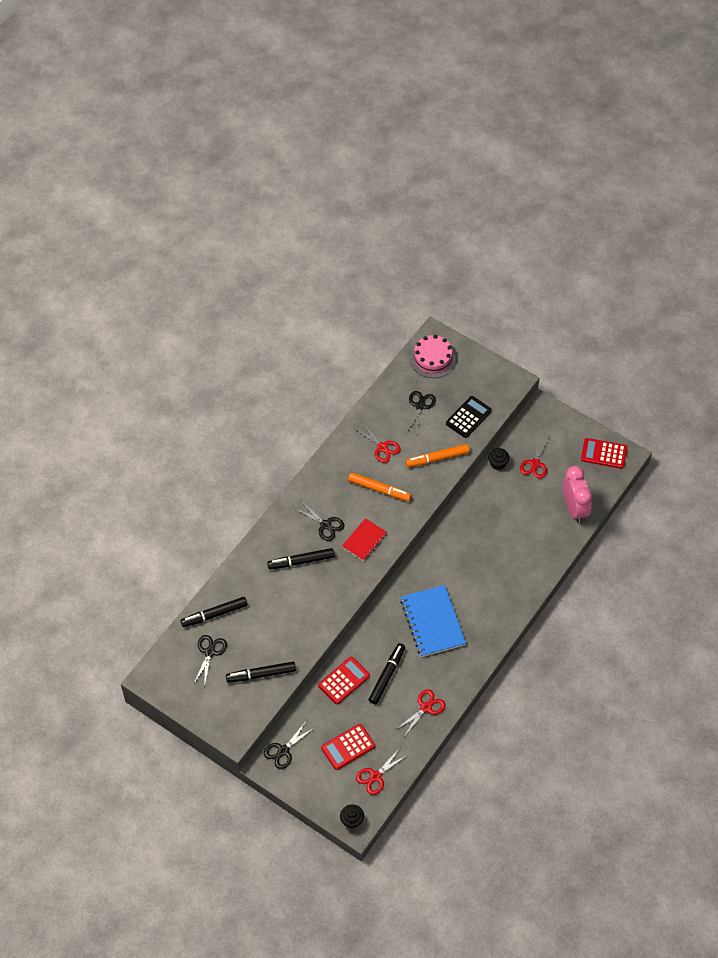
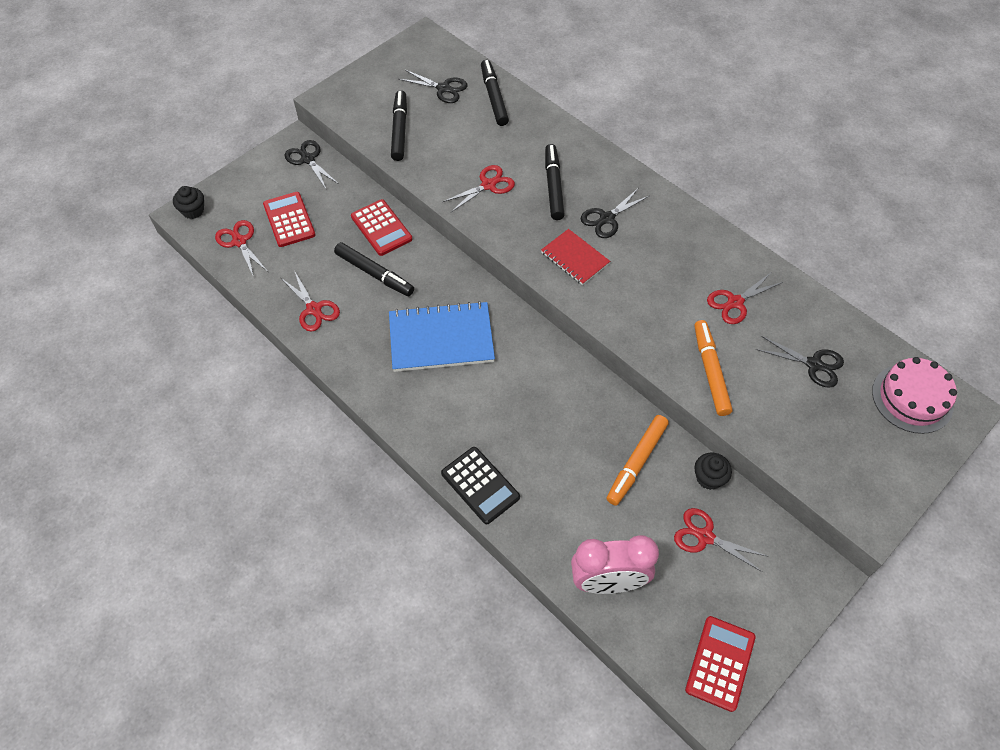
camera: 100 degrees right, 0 degrees up
(307, 603) = (488, 185): none -> red scissors
(379, 489) = (659, 288): orange marker -> orange marker (637, 463)
(468, 417) = (791, 430): black calculator -> black calculator (480, 485)

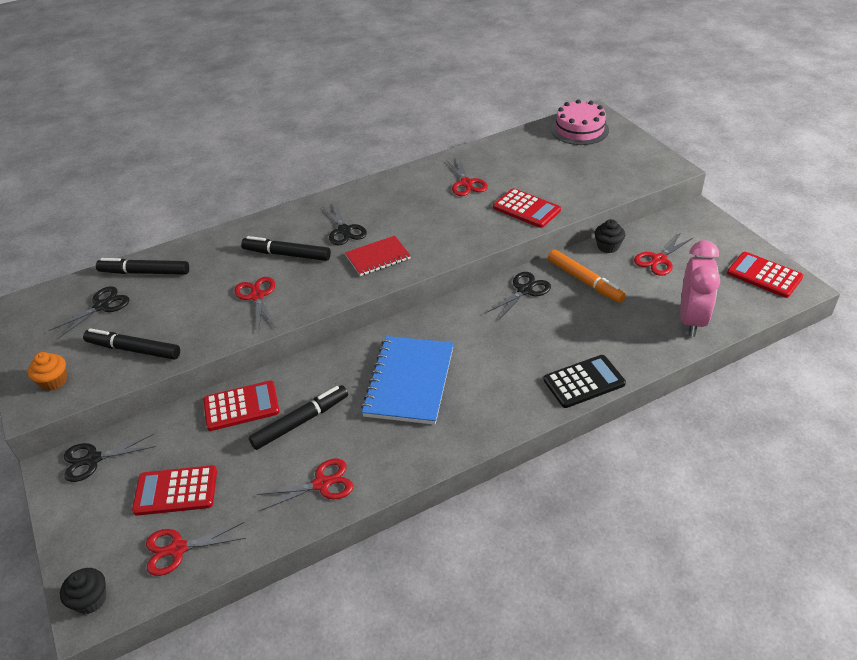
camera: 70 degrees left, 15 degrees down
(354, 98) = (54, 381): none -> orange cupcake
(710, 371) = (526, 209): orange marker -> red calculator
(814, 364) = (538, 161): black scissors -> black scissors (525, 290)

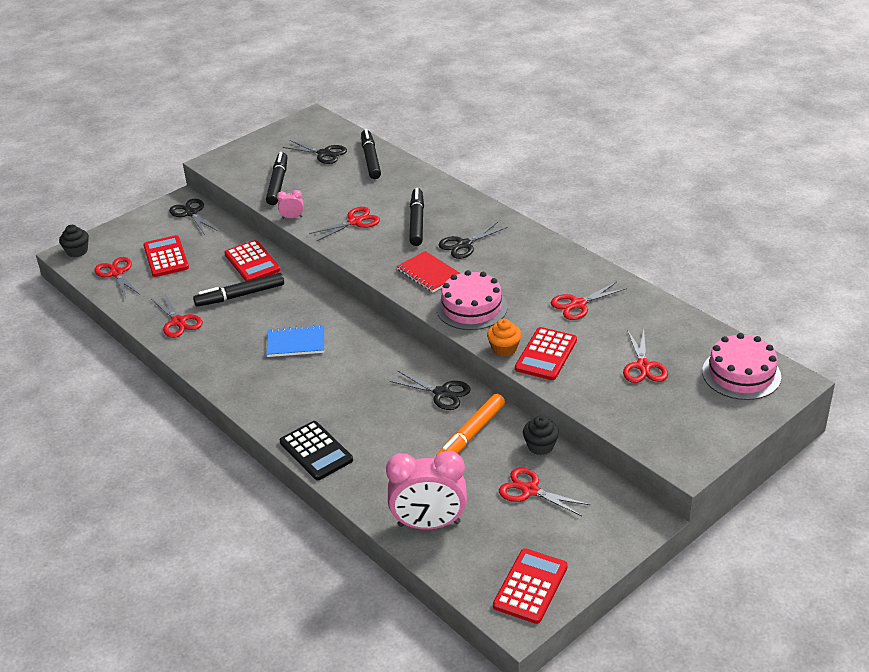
camera: 75 degrees right, 5 degrees down
(54, 381) = (239, 162): orange cupcake -> orange cupcake (504, 349)
(214, 343) = (292, 217): none -> pink clock
(300, 422) = (240, 295): black marker -> black marker turned 120 degrees clockwise
(409, 381) = (296, 343): blue notebook -> blue notebook, size x0.59
(444, 239) = (471, 307): none -> pink cake
(557, 167) = (643, 366): none -> red scissors

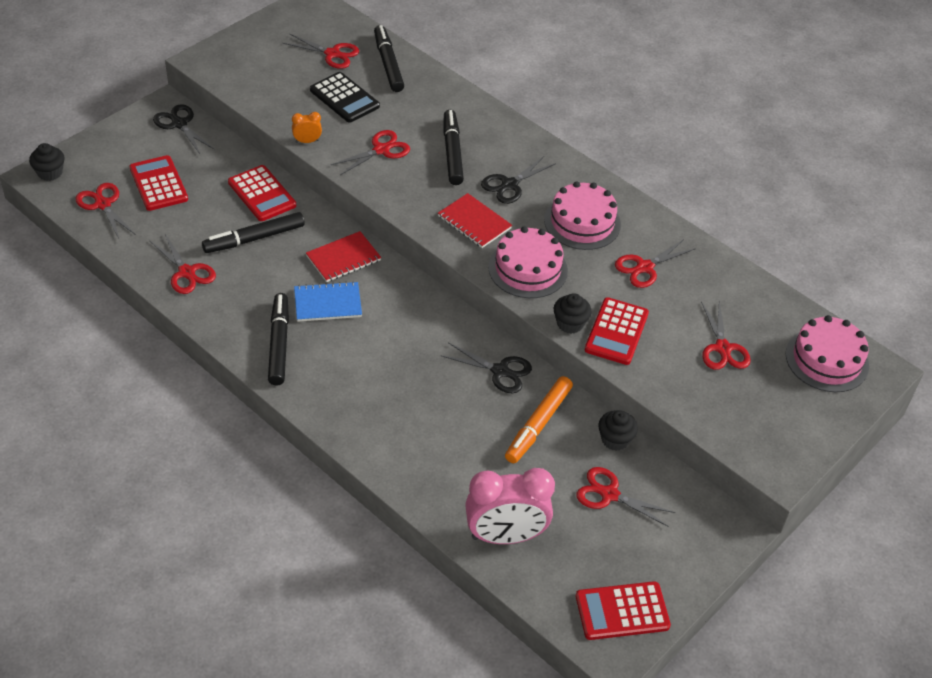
camera: 10 degrees left, 10 degrees up
(278, 183) = (283, 93): black marker -> black marker (278, 344)
(292, 217) = (307, 141): pink clock -> orange clock
(315, 308) = (343, 258): none -> red notebook
(316, 451) = (369, 444): black calculator -> black calculator (344, 98)
(324, 154) = (332, 54): black scissors -> red scissors
(504, 349) = (570, 323): orange cupcake -> black cupcake
(525, 271) = (582, 222): none -> pink cake
(530, 586) = (622, 611): red calculator -> red calculator turned 120 degrees counterclockwise

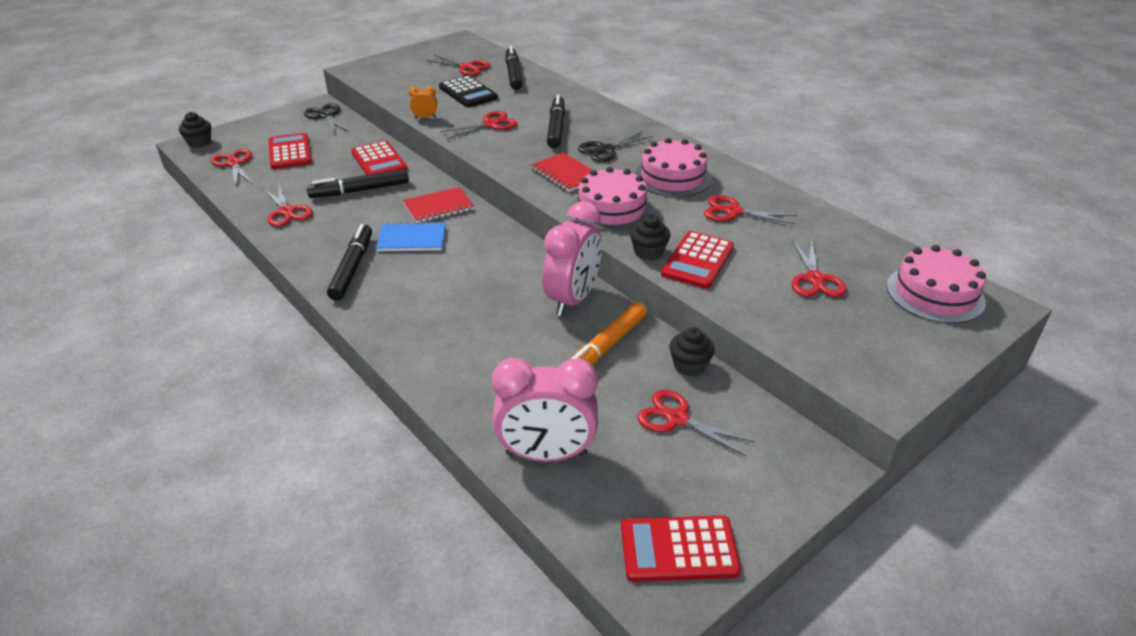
camera: 10 degrees right, 10 degrees down
(500, 371) = (572, 299): black scissors -> pink clock
(644, 267) = (733, 212): red scissors -> red scissors turned 45 degrees clockwise

